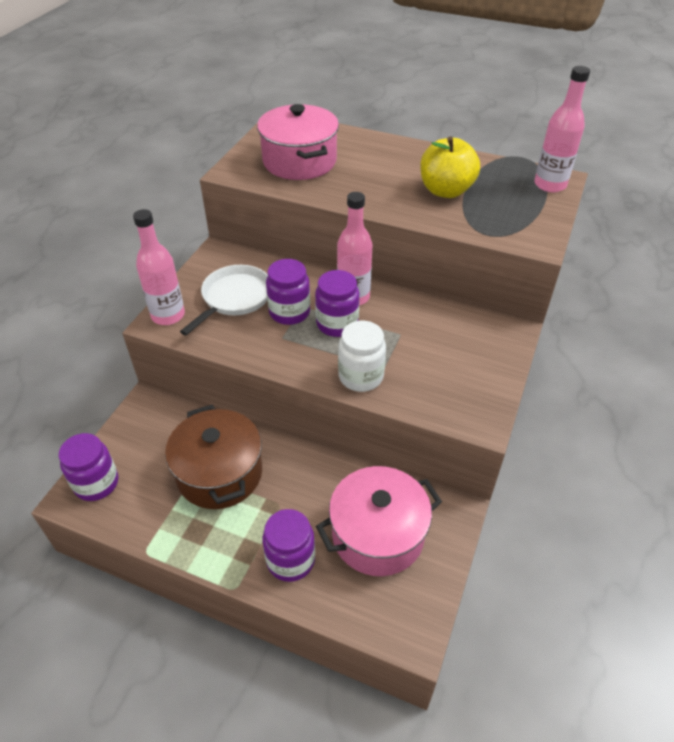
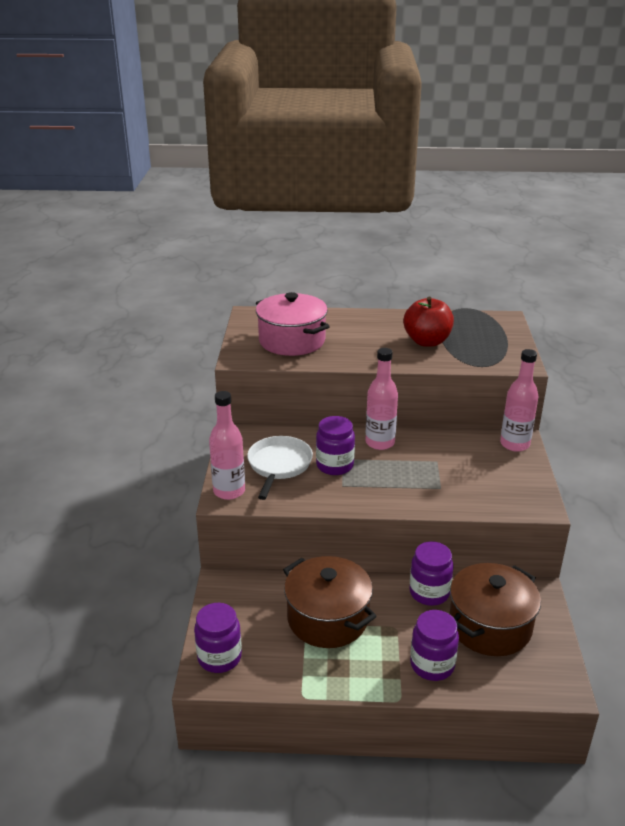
camera: 20 degrees left, 15 degrees down
(337, 324) = (381, 465): purple jar -> purple jar (429, 592)
(361, 376) = (427, 498): white jar -> none
(377, 535) = (490, 626): pink pot -> brown pot
(446, 191) = (427, 341): yellow apple -> red apple
(550, 185) = (501, 324): pink bottle -> pink bottle (514, 444)

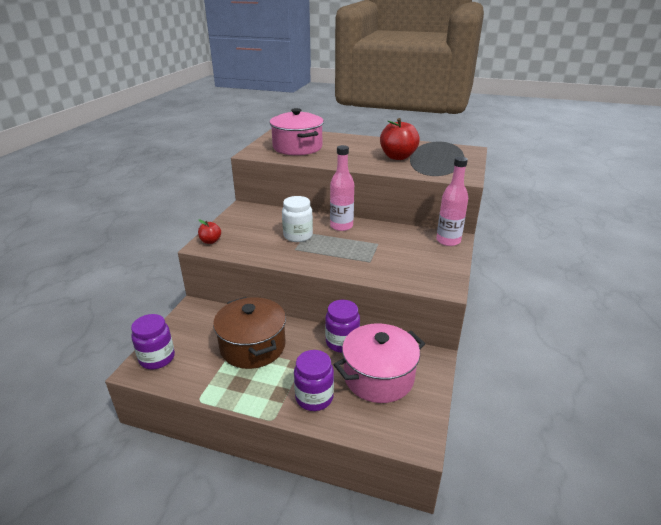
camera: 15 degrees right, 0 degrees up
(229, 491) = (210, 241): pink bottle -> red apple
(279, 465) = (257, 230): white pan -> none
(334, 465) = (298, 236): purple jar -> white jar
(490, 626) = (378, 377): brown pot -> pink pot

